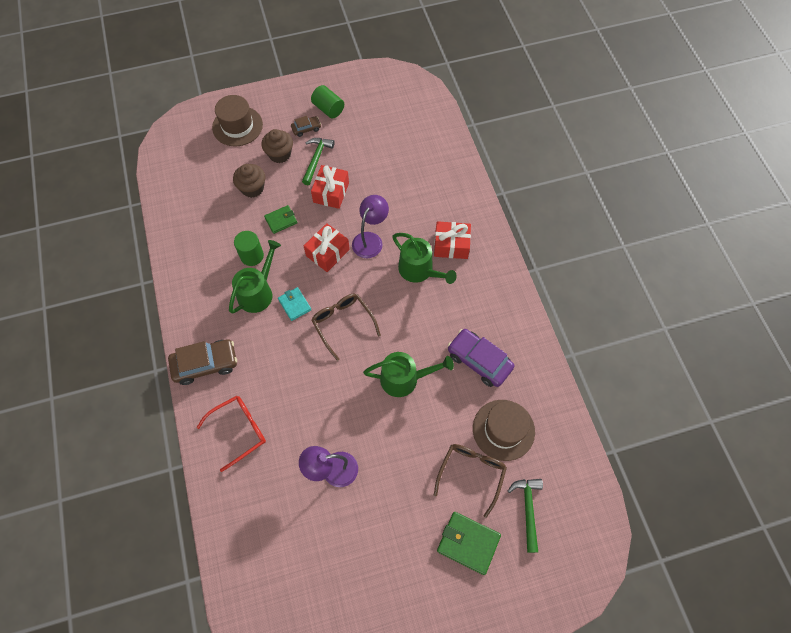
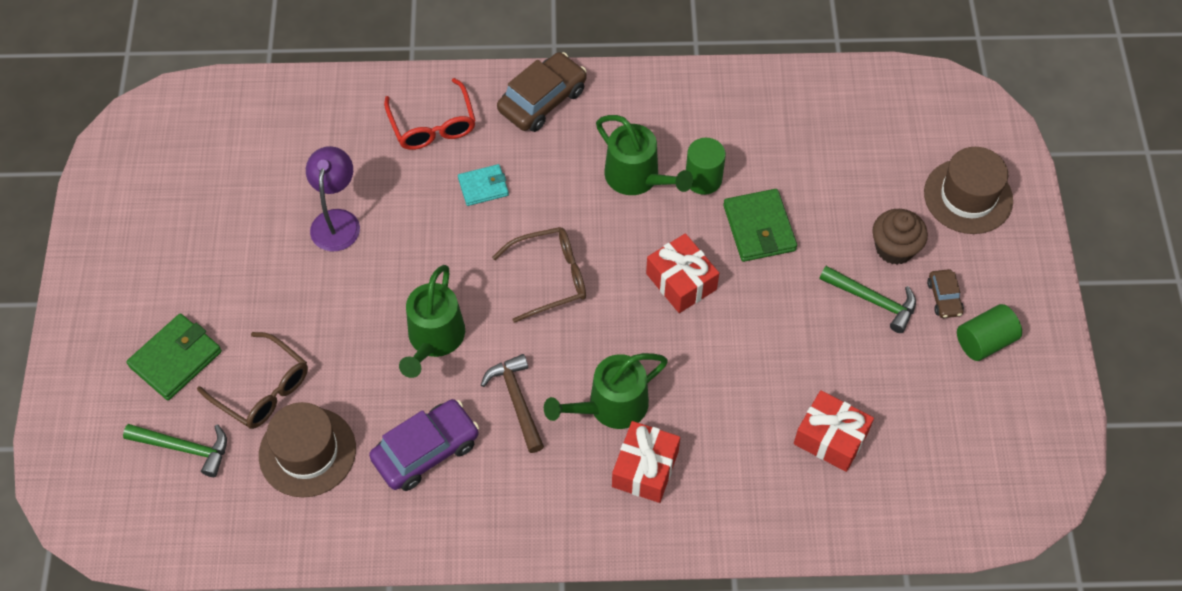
camera: 105 degrees right, 5 degrees down
(205, 364) = (542, 100): brown car -> brown car turned 135 degrees counterclockwise
(252, 188) = (832, 199): brown cupcake -> none
(281, 220) = (759, 228): green wallet -> green wallet, size x1.57
(294, 304) = (602, 221): turquoise wallet -> turquoise wallet (483, 187)
(331, 192) = (798, 309): red gift -> red gift (830, 438)
(370, 239) = (689, 348): purple lamp -> none
(431, 320) = (516, 400): none -> brown hammer

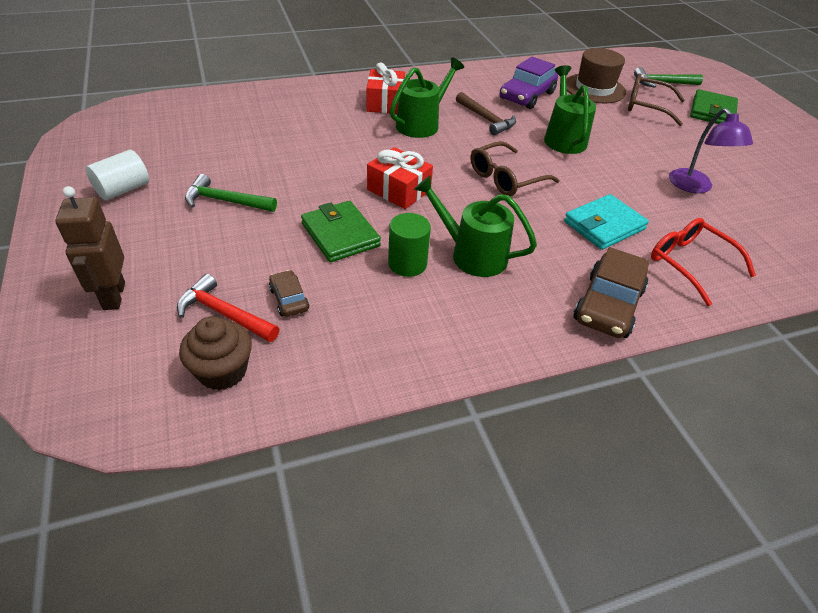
camera: 160 degrees right, 15 degrees down
(483, 187) = (604, 225): turquoise wallet -> turquoise wallet, size x1.57
(830, 438) = (258, 127): red gift -> none
(873, 159) = (224, 313): none -> red hammer
(894, 248) = (203, 239): brown cupcake -> brown cupcake (222, 371)
(944, 298) = (156, 212): brown car -> brown car (289, 299)
(968, 196) = (113, 296): brown hat -> brown robot
(984, 341) = (123, 189): green cylinder -> white cylinder

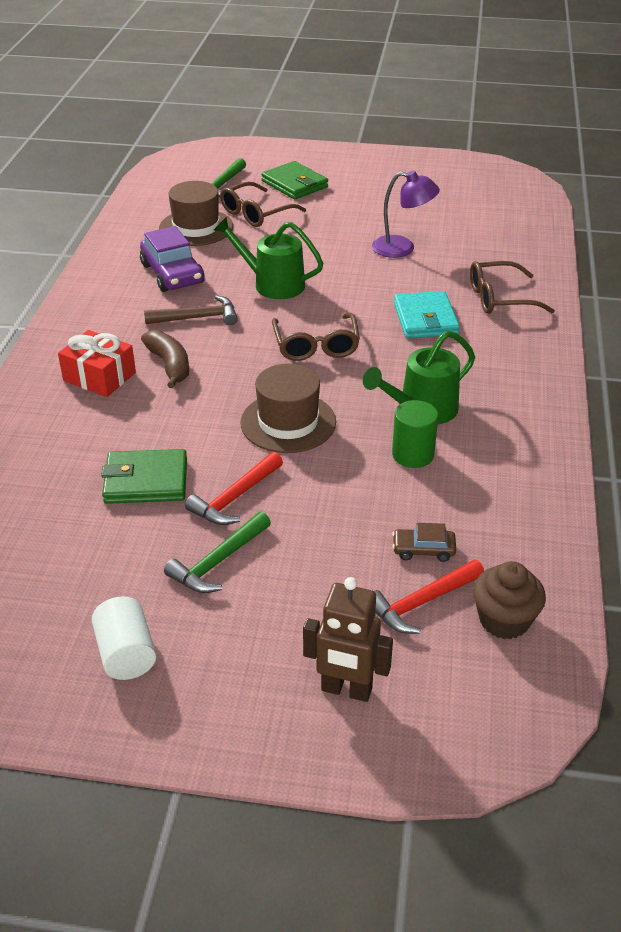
camera: 60 degrees left, 5 degrees down
(296, 190) = (235, 498): none -> red hammer
(340, 235) = (340, 486): green wallet -> green wallet (146, 481)
(399, 190) = (288, 422): red gift -> brown hat
(421, 124) = (169, 365): green watering can -> brown banana
(608, 305) = (527, 361): brown car -> none
(690, 264) = (500, 298): red glasses -> brown glasses

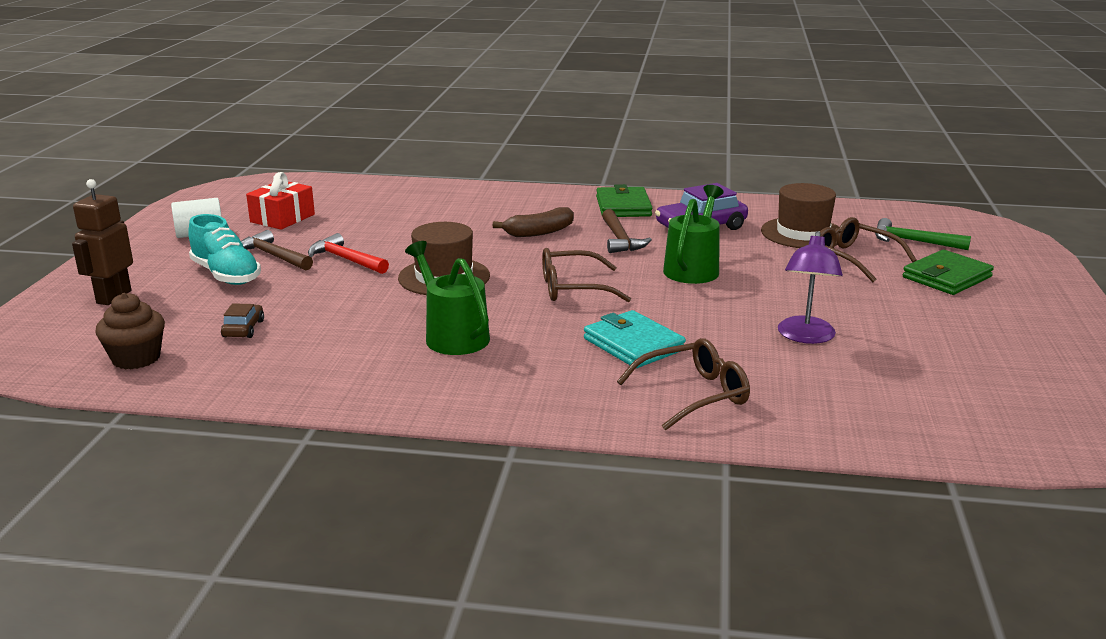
camera: 90 degrees right, 15 degrees down
(99, 377) = (523, 210): red gift -> red gift (282, 218)
(146, 481) = (379, 231): green wallet -> green wallet (623, 206)
(218, 562) = (273, 256): green hammer -> brown hammer
(277, 594) = (226, 275): none -> turquoise shoe
(413, 454) = (379, 329): green cylinder -> none
(421, 603) = (181, 326): red hammer -> none
(425, 319) = (633, 344): turquoise wallet -> turquoise wallet turned 60 degrees clockwise
(500, 298) = (693, 394): brown glasses -> brown glasses turned 75 degrees clockwise

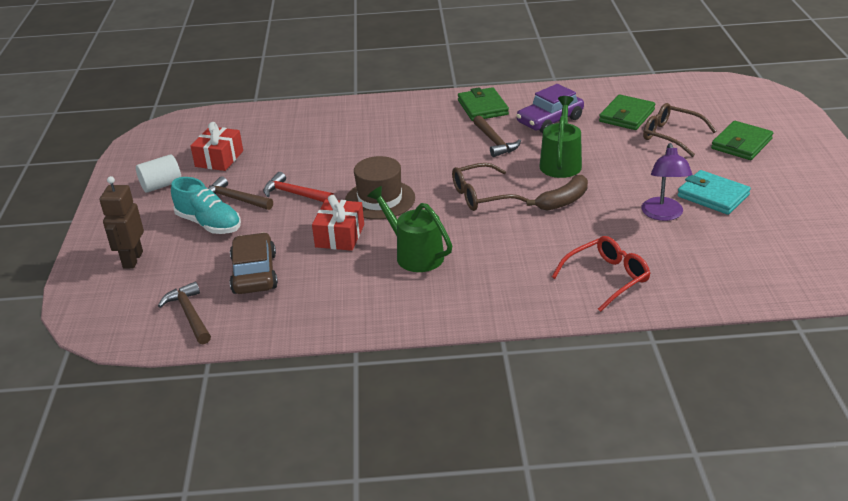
camera: 10 degrees left, 10 degrees up
(136, 358) = (189, 314): brown cupcake -> brown hammer
(243, 329) = (254, 273): brown car -> brown car, size x1.91
(372, 305) = (340, 236): none -> red gift
(539, 232) = (430, 143): brown banana -> brown banana (563, 201)
(633, 344) = (547, 241): turquoise wallet -> turquoise wallet (713, 196)
(693, 394) = (607, 278): brown glasses -> red glasses
(803, 233) = (626, 116): brown hat -> green wallet
(912, 241) = (707, 112): green hammer -> none

